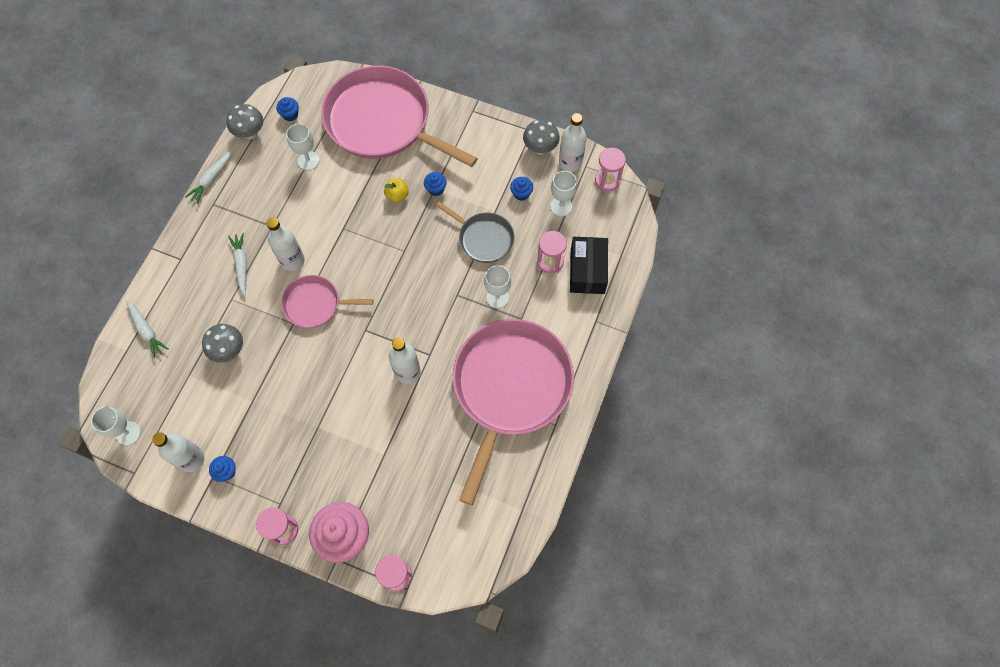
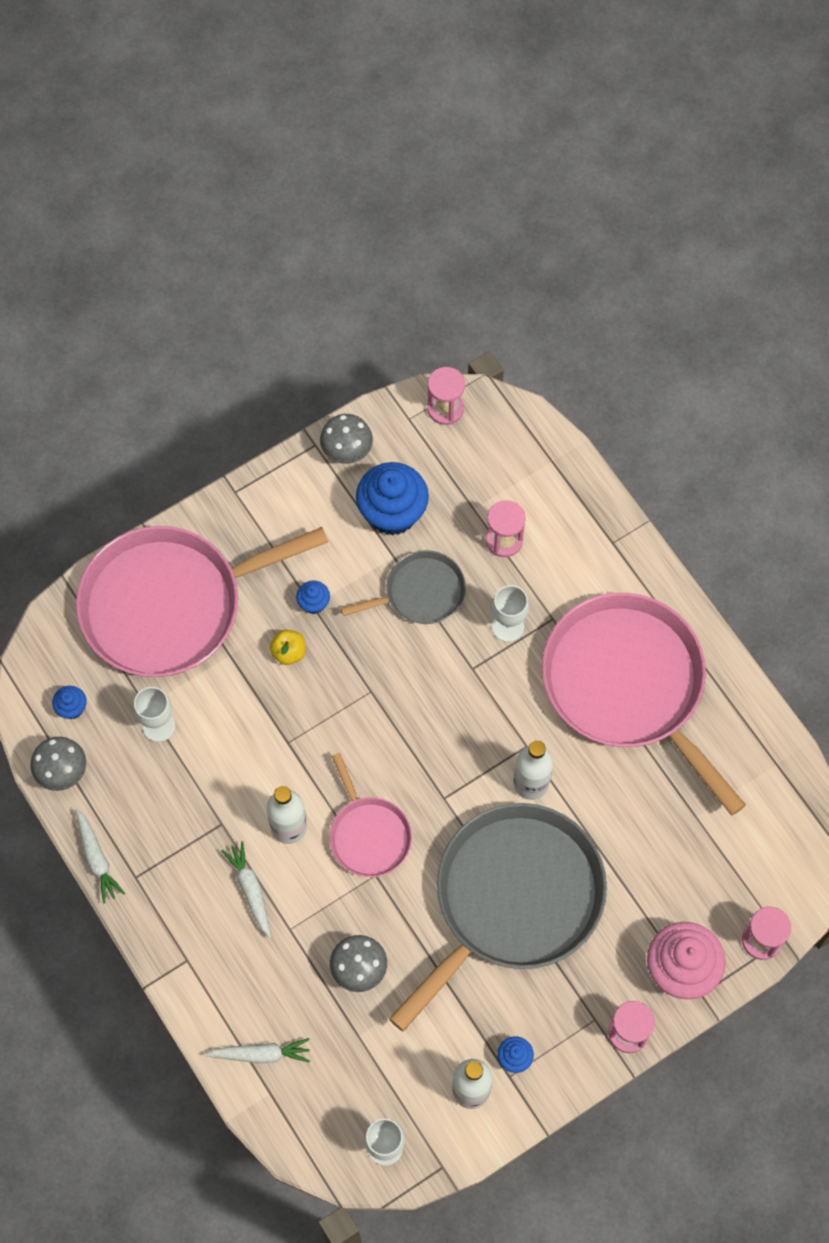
camera: 55 degrees left, 0 degrees up
(242, 265) = (250, 890): white carrot -> white carrot turned 45 degrees clockwise
(315, 304) = (368, 834): pink pan -> pink pan turned 60 degrees counterclockwise
(327, 407) = (512, 899): none -> grey pan
(521, 194) = (392, 513): blue cupcake -> blue cupcake, size x2.17
(561, 206) = (441, 481): white goblet -> none
(570, 163) = (391, 432): white bottle -> none
(587, 271) = (545, 509): black box -> none

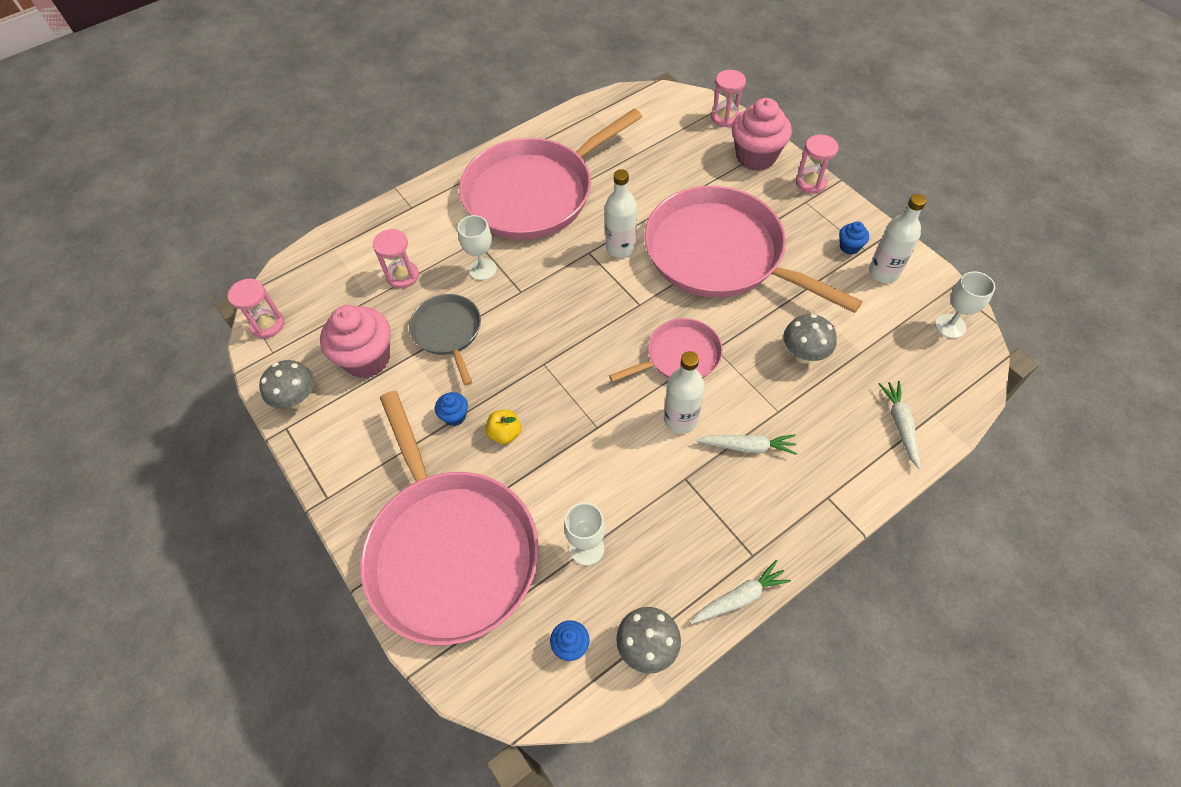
camera: 90 degrees left, 10 degrees down
(250, 890) = (747, 446): white carrot -> white carrot turned 150 degrees counterclockwise
(392, 513) = (367, 359): blue cupcake -> pink cupcake
(512, 899) = (720, 254): grey pan -> pink pan

